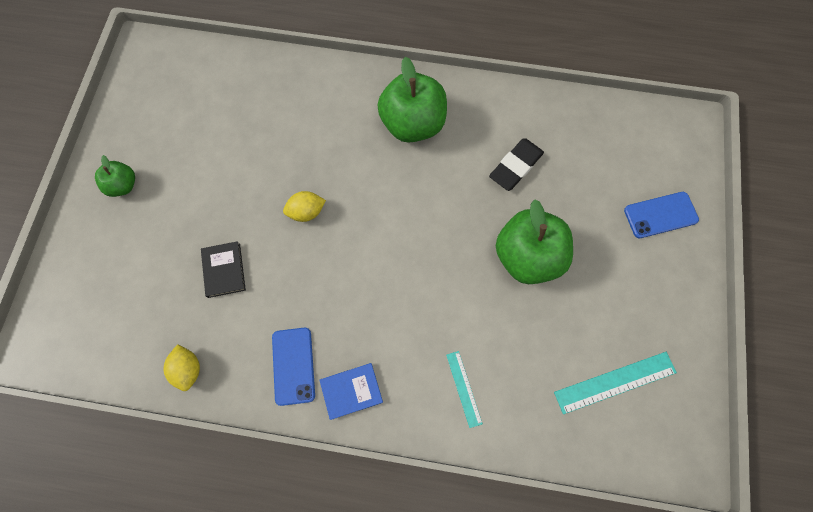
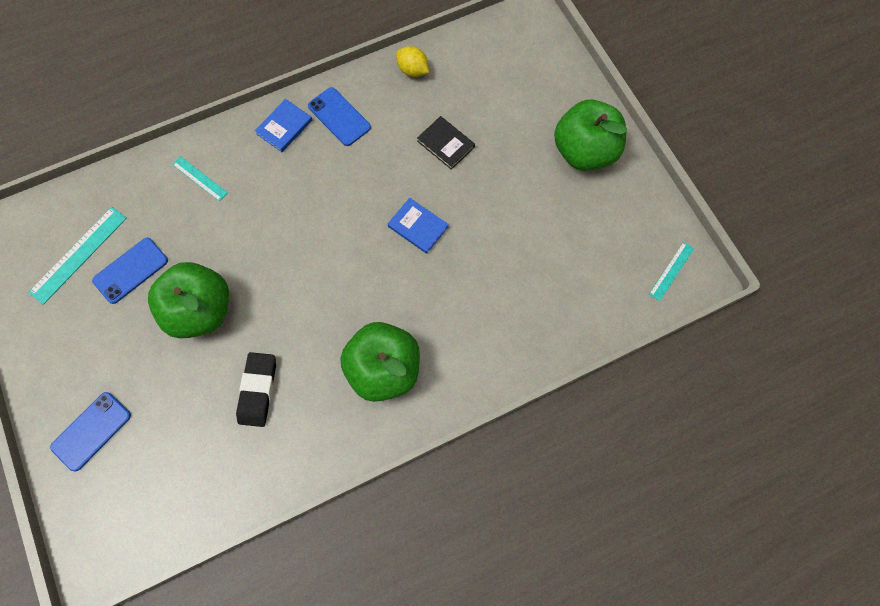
camera: 145 degrees right, 0 degrees up
(123, 185) = (584, 152): green apple -> green apple, size x1.95
(157, 60) = (671, 271): none -> turquoise ruler
(306, 212) = (418, 227): yellow lemon -> blue book
(572, 333) = (131, 270): none -> blue phone

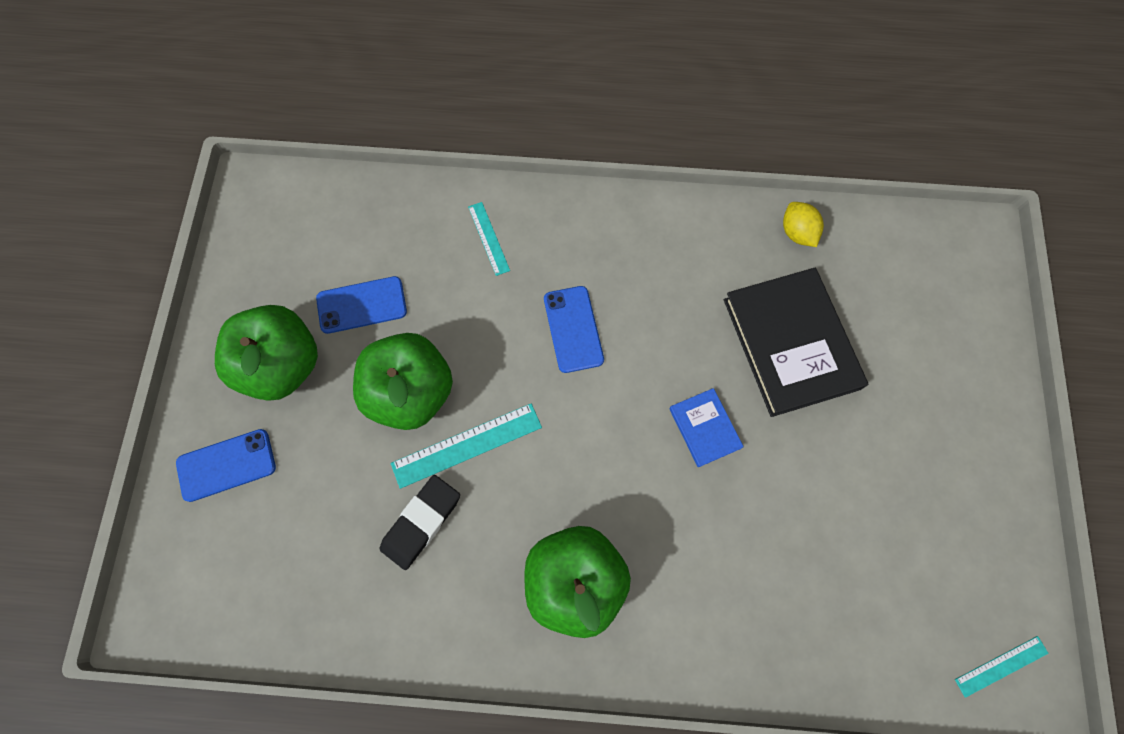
camera: 30 degrees right, 0 degrees up
(79, 254) = (319, 258): turquoise ruler -> turquoise ruler (467, 445)
(284, 127) = (612, 226): blue book -> none
(339, 117) = (681, 245): blue phone -> blue phone (573, 329)
(445, 144) = (790, 343): black book -> black book, size x2.06
(584, 152) = (962, 444): green apple -> green apple (282, 365)

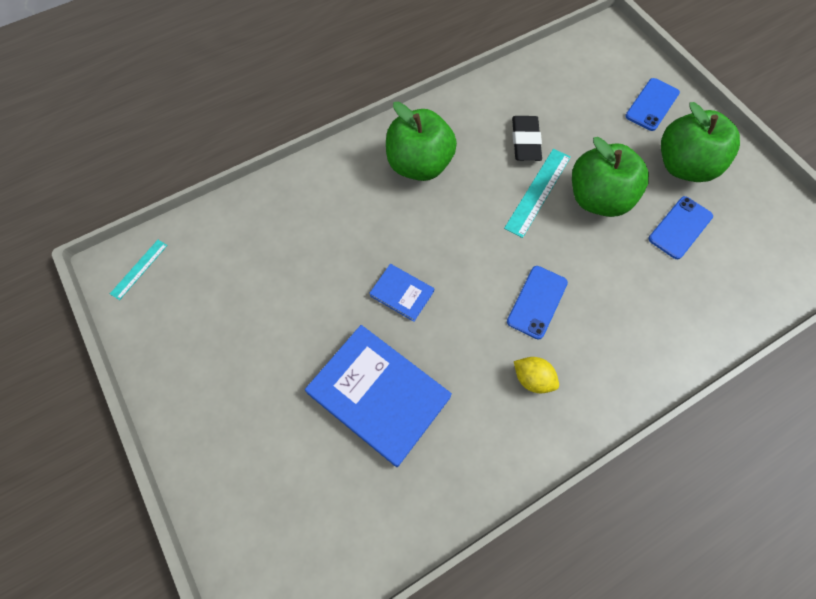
camera: 145 degrees right, 5 degrees down
(489, 238) = (651, 328): turquoise ruler -> none
(573, 329) = (537, 302): blue phone -> blue phone turned 75 degrees clockwise
(790, 343) = (378, 395): black book -> blue book
(797, 233) = (430, 503): yellow lemon -> yellow lemon (532, 379)

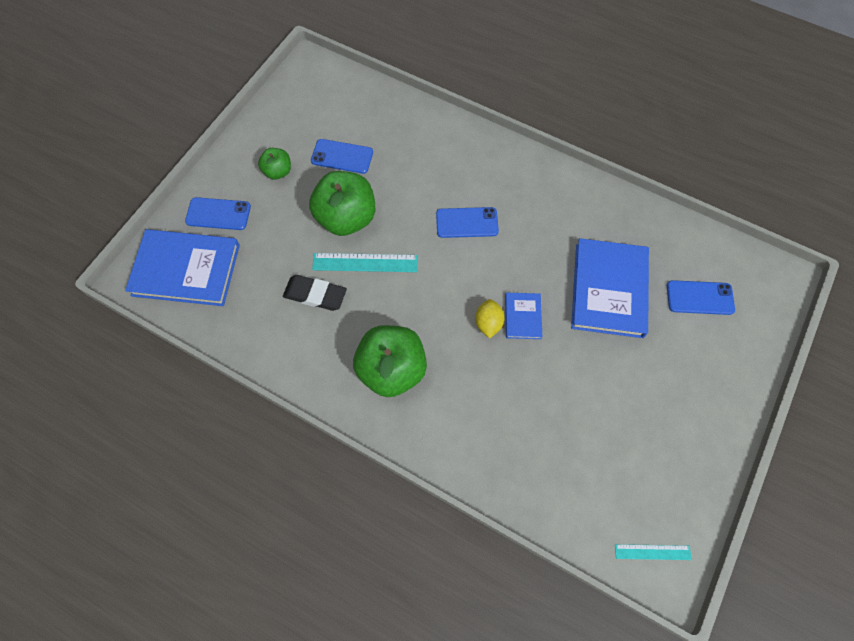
camera: 120 degrees left, 0 degrees up
(308, 490) = (699, 298): none -> blue phone
(525, 141) = (315, 295): black eraser -> black eraser turned 45 degrees clockwise
(532, 379) = (527, 202): yellow lemon -> yellow lemon (488, 323)
(601, 65) = (186, 270): none -> blue book
(683, 166) = (278, 172): green apple -> green apple, size x0.51

